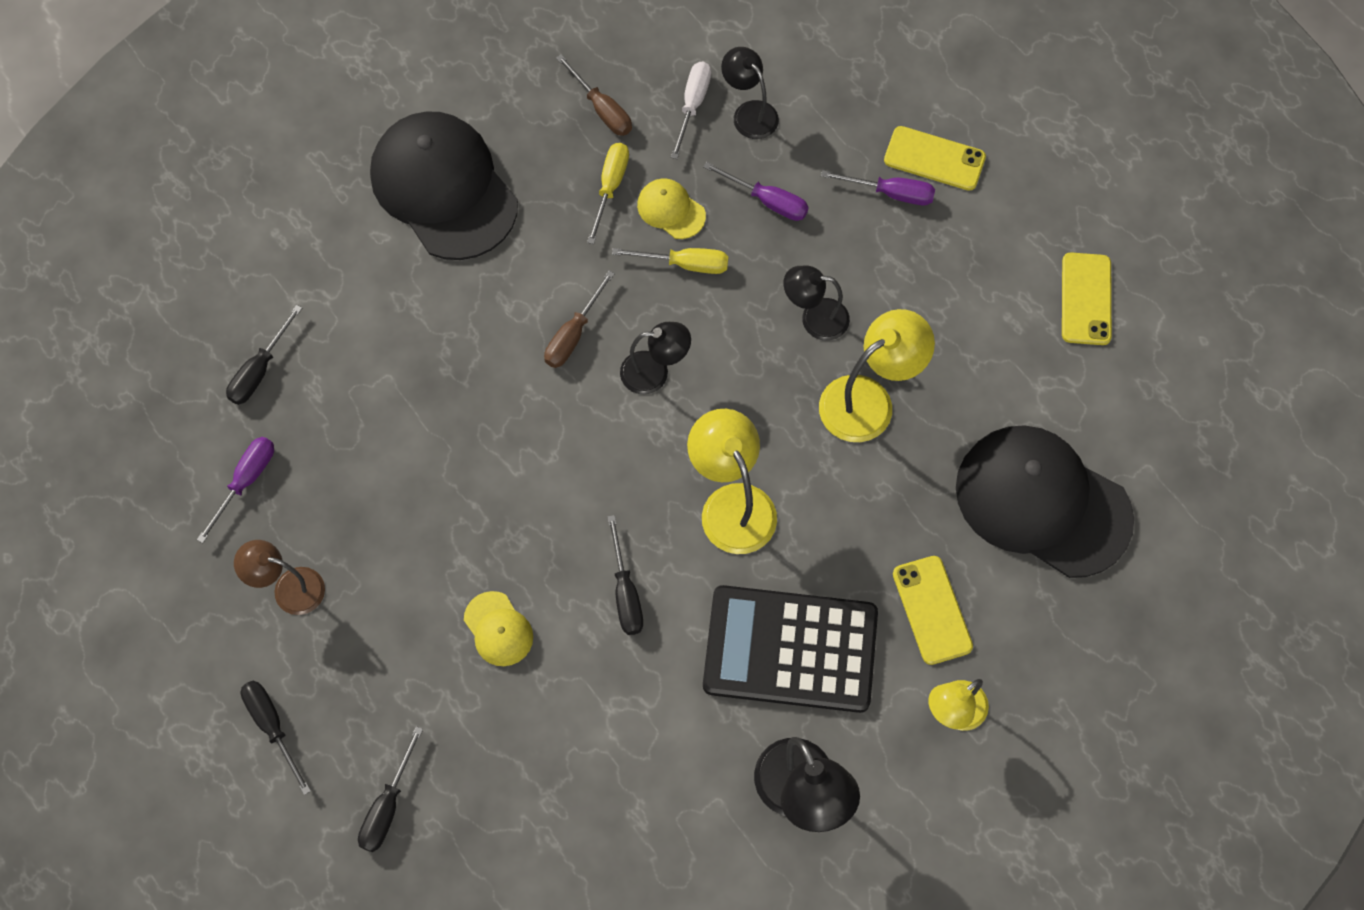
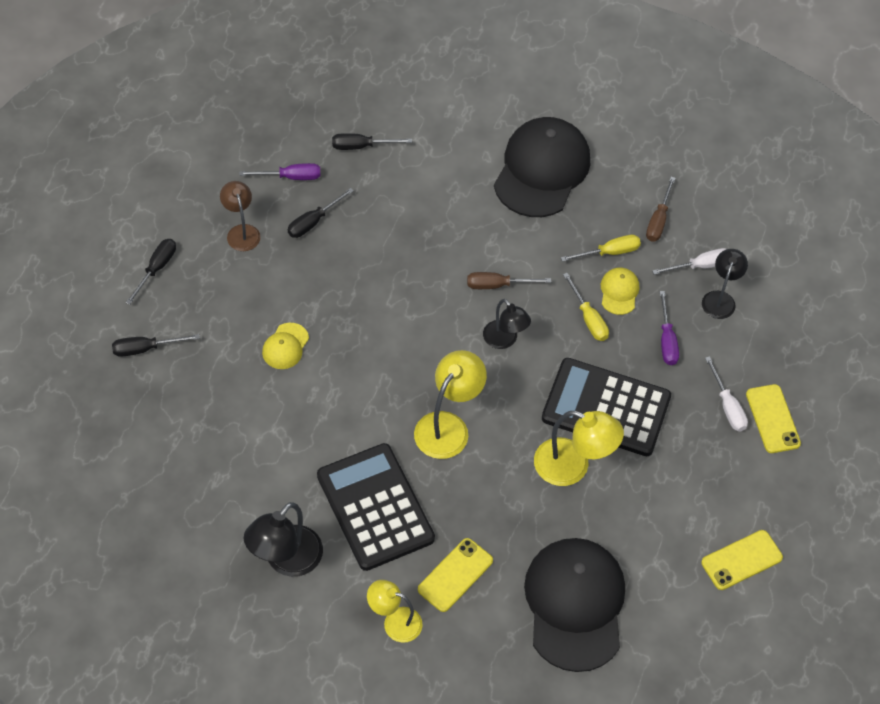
camera: 55 degrees right, 10 degrees down
(625, 592) = (352, 399): black screwdriver -> black screwdriver (313, 222)
(814, 318) = (606, 408): black lamp -> black calculator
(891, 193) = (727, 406): purple screwdriver -> white screwdriver

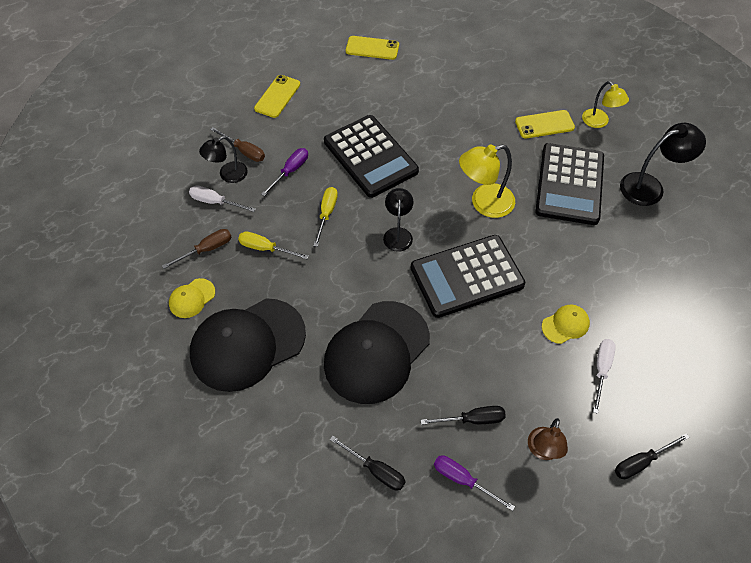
camera: 140 degrees left, 0 degrees up
(145, 349) = (685, 391): black screwdriver -> none
(407, 338) = (466, 276): none -> black calculator
(497, 285) = (368, 274): brown screwdriver -> brown screwdriver (244, 151)
(572, 467) = (423, 138): yellow lamp -> none
(575, 604) = (485, 77): black cap -> black cap (376, 352)
(619, 292) = (288, 218): yellow cap -> yellow cap (192, 298)
(727, 406) = (296, 116): white screwdriver -> white screwdriver (601, 370)

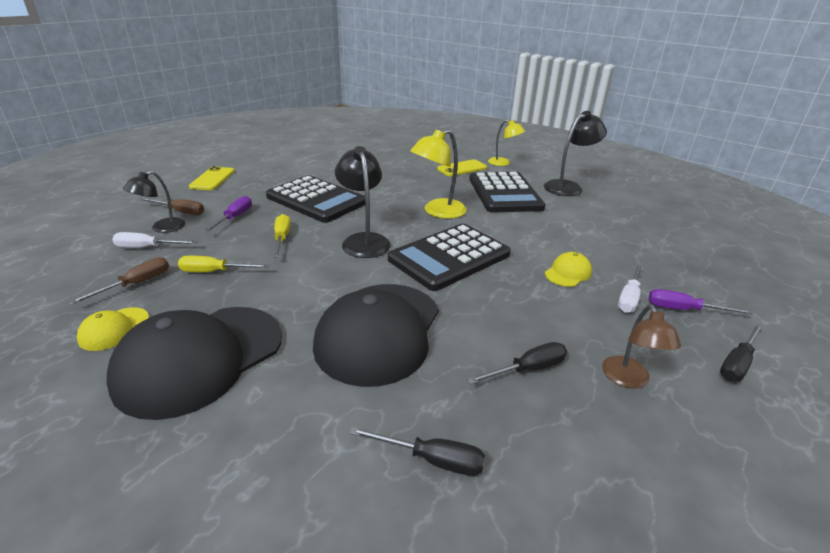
camera: 20 degrees left, 25 degrees down
(372, 48) = (297, 149): yellow phone -> none
(398, 234) = (364, 240): black lamp -> black lamp, size x1.52
(463, 480) = (558, 437): purple screwdriver -> purple screwdriver (683, 309)
(601, 370) = (629, 298): white screwdriver -> white screwdriver turned 150 degrees counterclockwise

